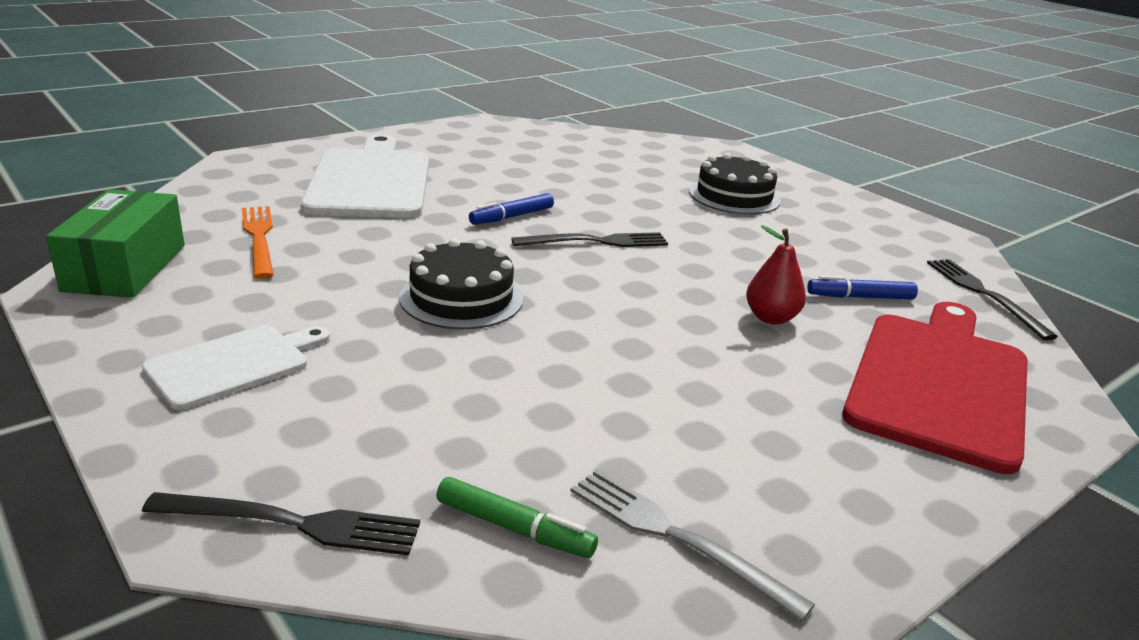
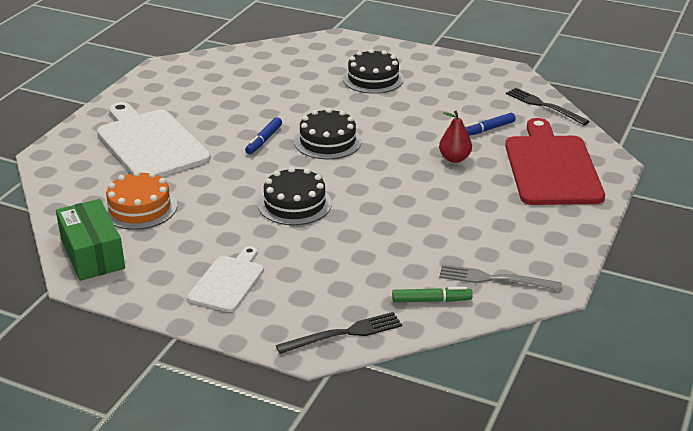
camera: 25 degrees left, 5 degrees up
(259, 238) = (139, 208): orange fork -> orange cake
(596, 242) = (327, 141): black fork -> black cake

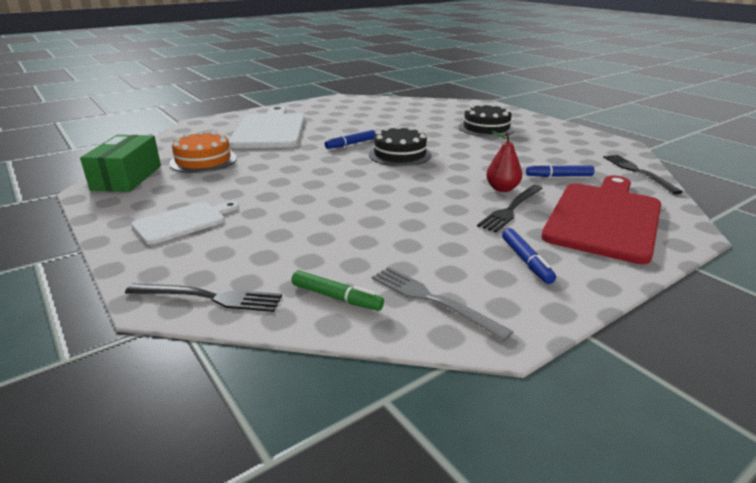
camera: 30 degrees right, 5 degrees down
(294, 204) = (317, 185): black cake -> none
(479, 179) = (511, 209): none -> black fork
(527, 226) = (526, 261): none -> blue marker

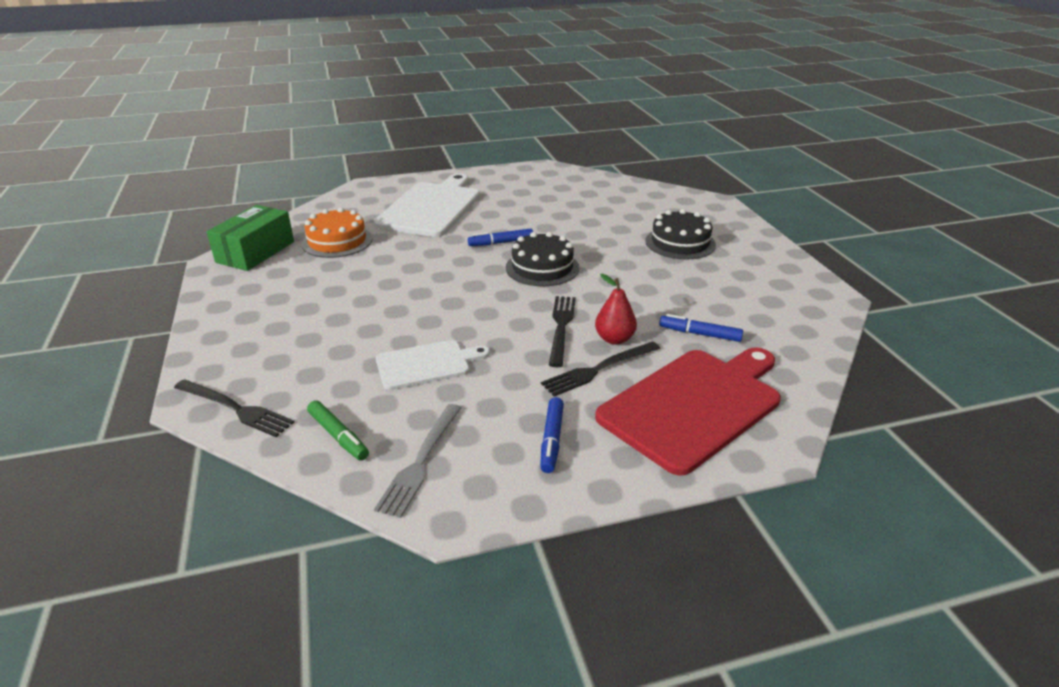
camera: 20 degrees right, 5 degrees up
(183, 222) = (269, 318): white cutting board -> white cutting board (427, 364)
(433, 300) = (420, 461): grey fork -> grey fork turned 135 degrees counterclockwise
(638, 172) = (808, 347): black fork -> black fork (561, 327)

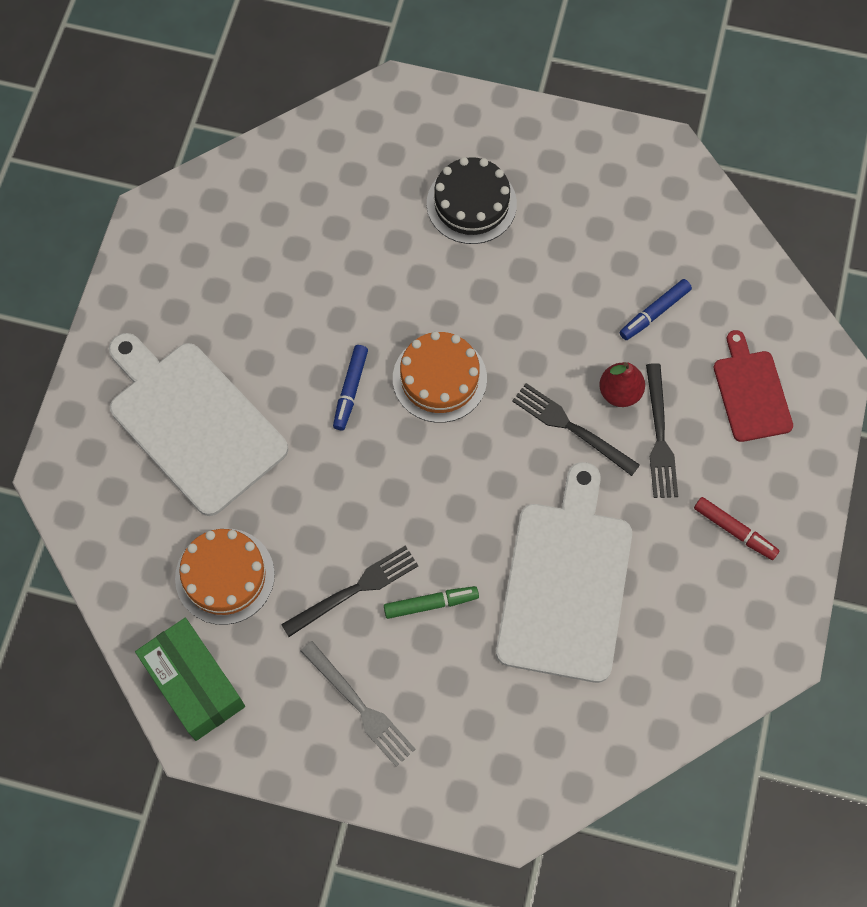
camera: 60 degrees left, 35 degrees up
(235, 409) = (544, 783): black fork -> black fork (354, 590)
(338, 436) = (637, 702): green marker -> green marker (431, 604)
(420, 461) = (707, 647): grey fork -> grey fork (359, 706)
(427, 364) = (566, 583): white cutting board -> white cutting board, size x1.81
(542, 267) = (439, 378): black cake -> orange cake
(551, 440) = (734, 531): blue marker -> red marker
(694, 405) = (751, 392): red cutting board -> red cutting board, size x0.55

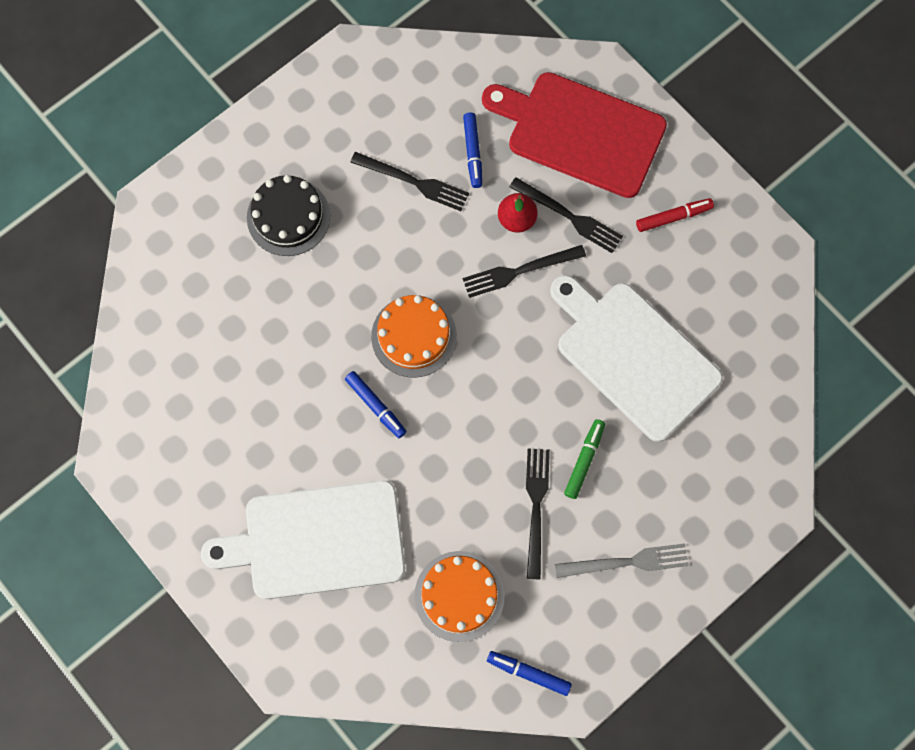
camera: 55 degrees left, 5 degrees up
(194, 684) = (528, 673): green box -> blue marker
(585, 282) = (413, 182): none -> black fork
(751, 392) = (580, 132): red cutting board -> red cutting board, size x1.81

